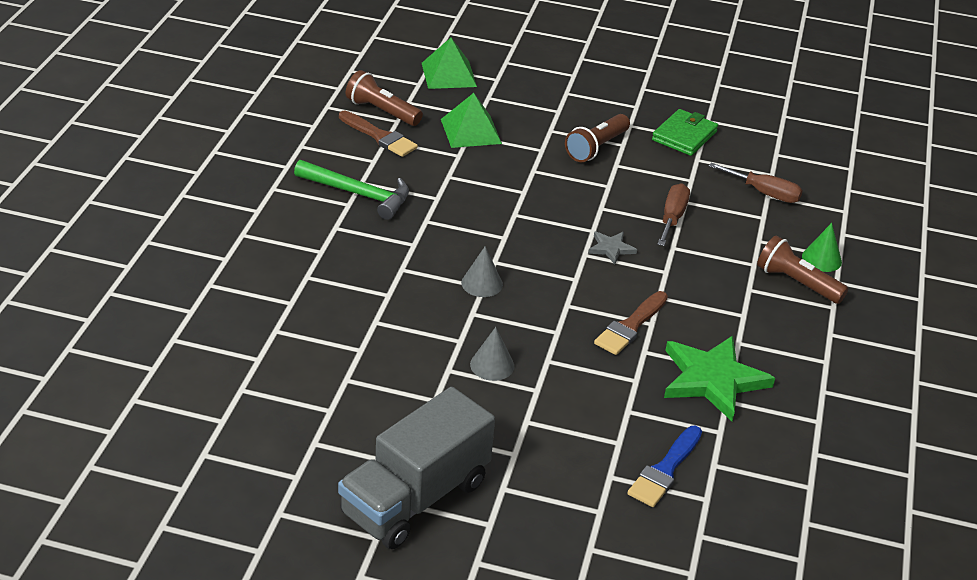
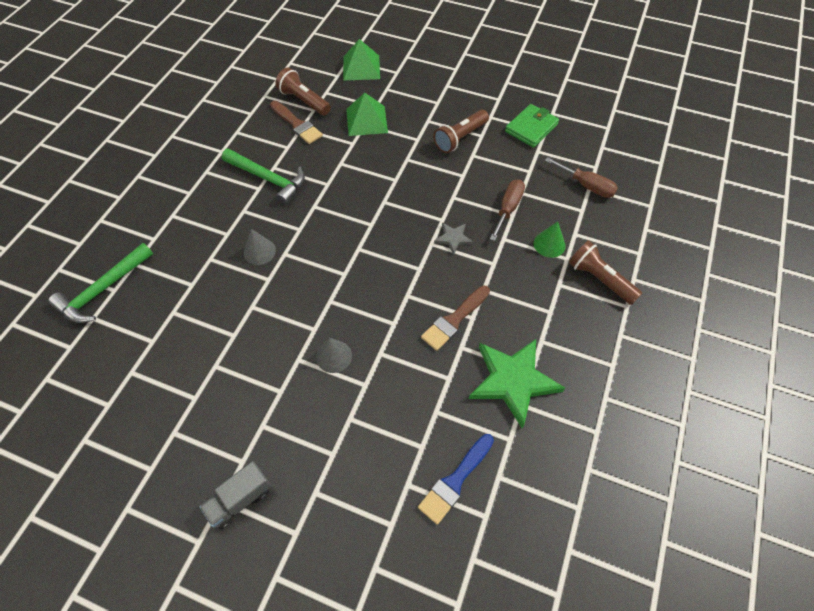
camera: 10 degrees right, 20 degrees up
(177, 311) = (103, 290): none -> green hammer
(415, 498) = (240, 499): grey truck -> grey truck, size x0.49
(482, 283) = (343, 270): grey cone -> grey cone (259, 251)
(821, 259) = (624, 255): green cone -> green cone (549, 244)

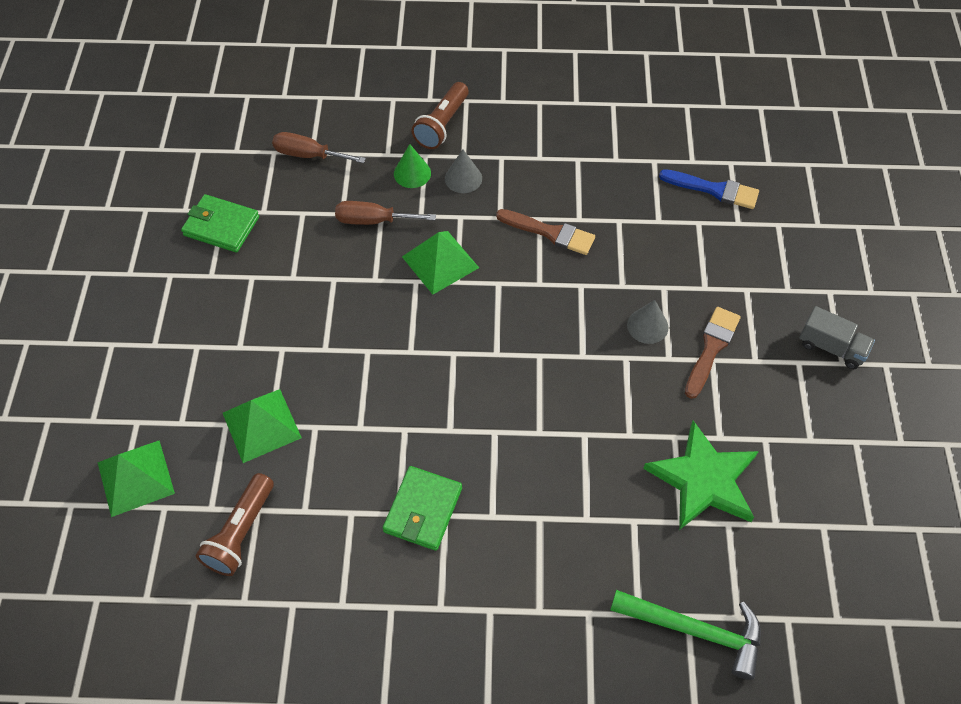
camera: 110 degrees left, 0 degrees up
(259, 251) = (549, 463): grey cone -> grey cone (463, 178)
(268, 179) = (423, 510): green hammer -> green wallet
(297, 124) = (298, 520): brown brush -> brown brush (711, 348)
(453, 238) = (440, 262): grey star -> green pyramid
(460, 138) = (265, 299): brown flashlight -> none
(513, 381) = (594, 170): green star -> green star (703, 479)
(586, 186) = (309, 155): brown screwdriver -> brown screwdriver turned 90 degrees counterclockwise

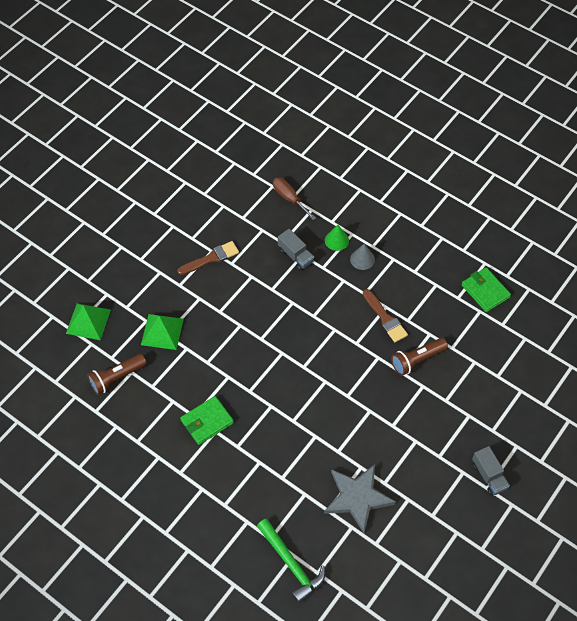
camera: 35 degrees right, 0 degrees up
(221, 226) = (216, 213): green wallet -> green wallet (485, 291)
(373, 221) = (295, 256): brown screwdriver -> grey truck
(440, 262) = (313, 299): green pyramid -> none
(442, 125) = (375, 221): brown flashlight -> brown flashlight (417, 360)
(647, 326) = (396, 401): grey cone -> none
(703, 479) = (357, 497): green star -> grey star
(711, 348) = (420, 435): brown brush -> brown brush (211, 258)
(714, 190) = (500, 348): blue brush -> none

